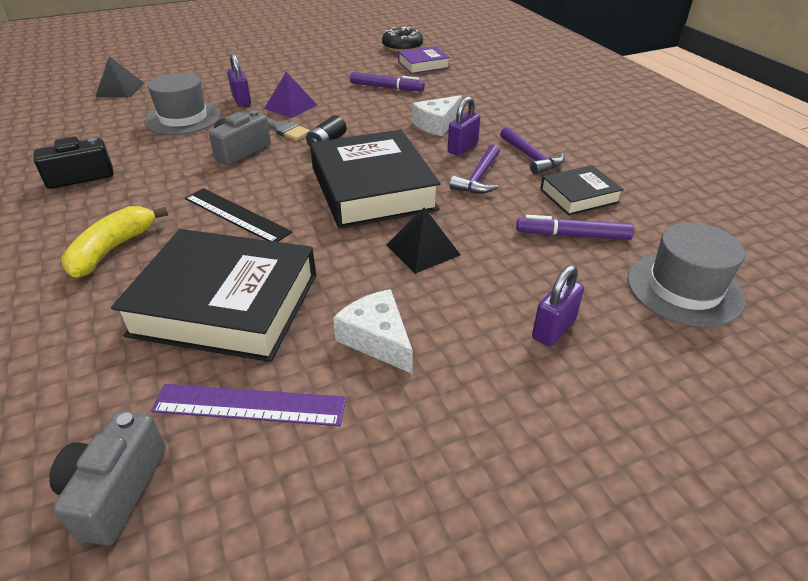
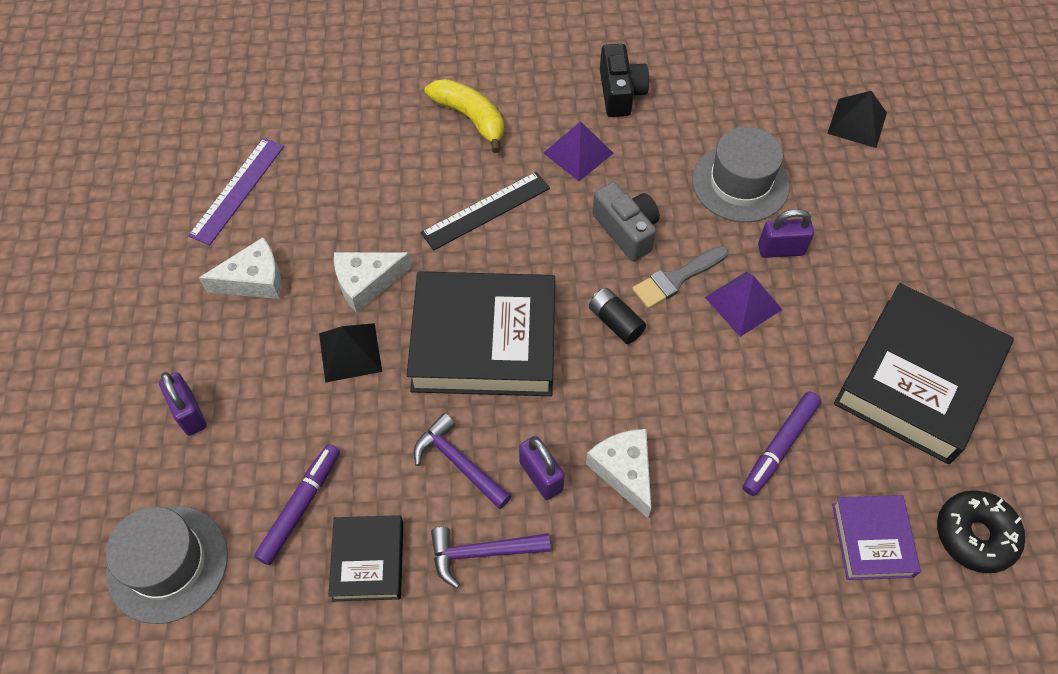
camera: 110 degrees right, 20 degrees up
(115, 490) = (213, 121): grey camera -> none
(158, 183) = (578, 153): none -> purple pyramid
(226, 304) = (352, 188): black book -> black book (917, 379)
(345, 261) = (366, 283): none -> white cheese

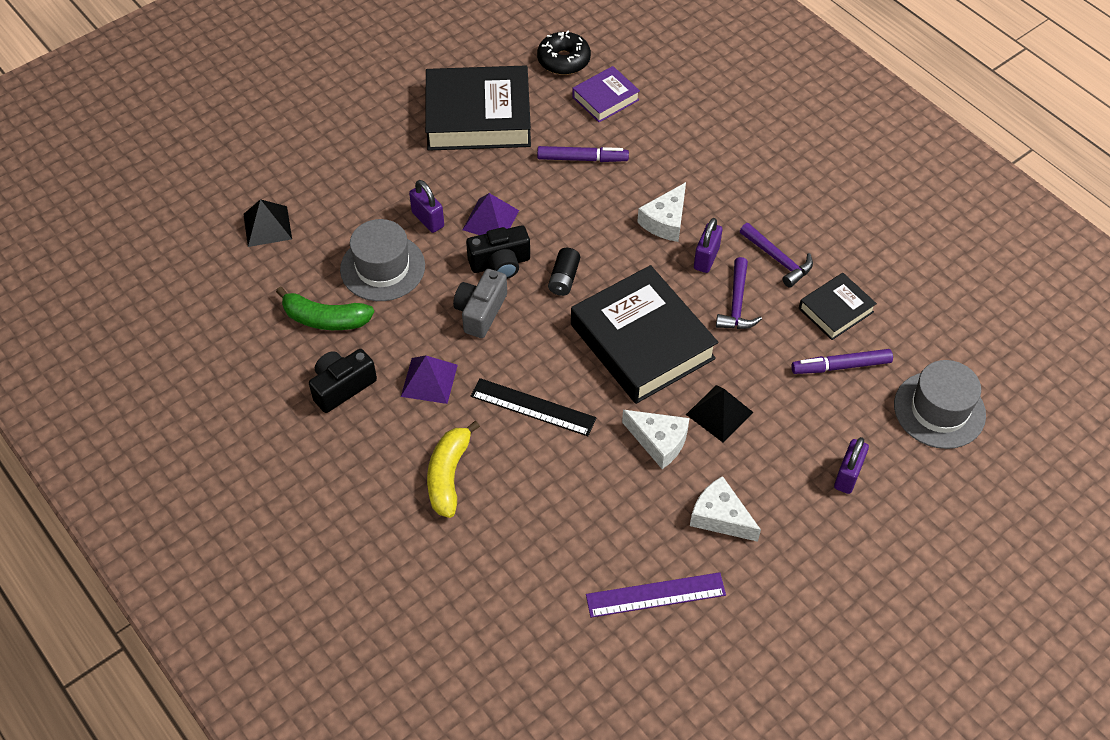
camera: 125 degrees left, 5 degrees down
(676, 279) = (500, 263): grey brush -> black camera
(707, 114) = (325, 319): none -> green banana

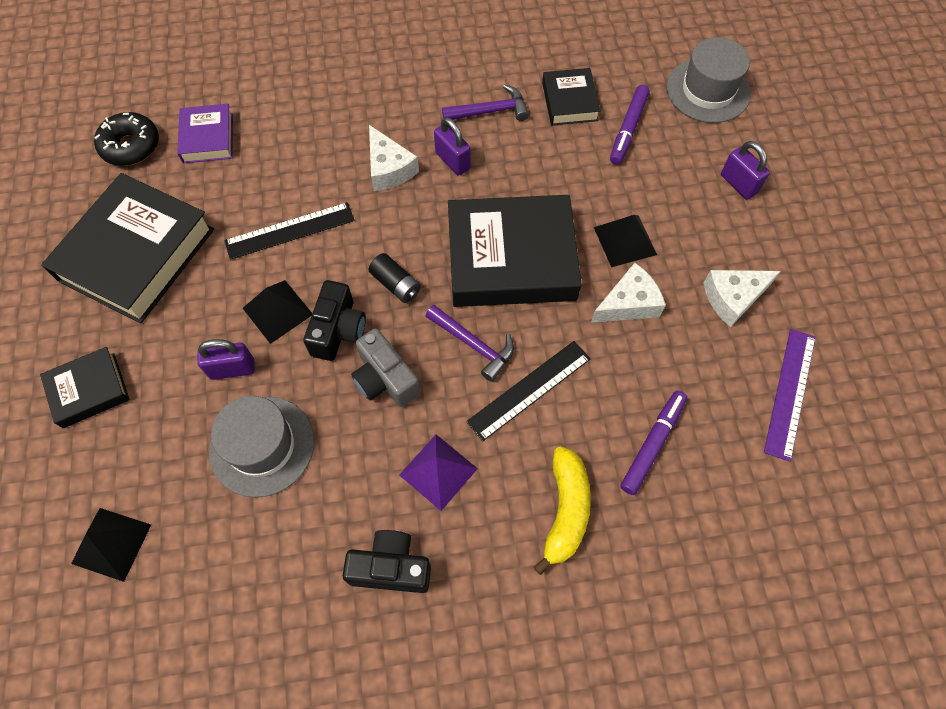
camera: 60 degrees left, 10 degrees up
(325, 319) = (288, 541): green banana -> none
(342, 387) = (391, 567): black camera -> black camera turned 105 degrees clockwise
(361, 152) = (89, 390): none -> black book
(448, 475) = (565, 511): yellow banana -> yellow banana turned 120 degrees counterclockwise
(490, 220) = (277, 311): purple pyramid -> black pyramid
(562, 190) = (290, 230): none -> black ruler
(582, 159) = (264, 194): purple marker -> purple marker (652, 444)
(737, 304) = (517, 165): purple hammer -> purple hammer (474, 345)

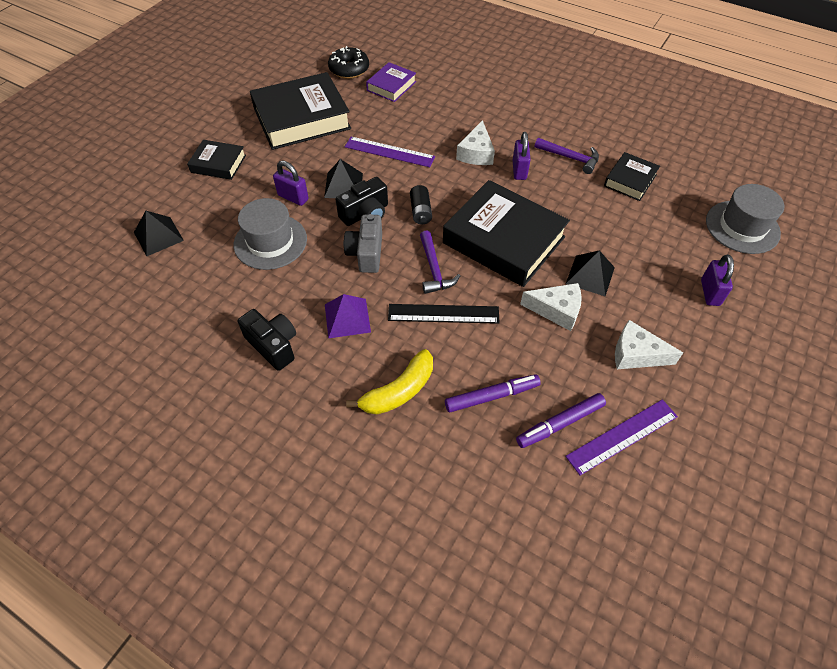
camera: 40 degrees right, 10 degrees down
(290, 230) = (389, 152): black ruler -> purple ruler
(628, 129) = (657, 217): purple marker -> purple marker (560, 424)

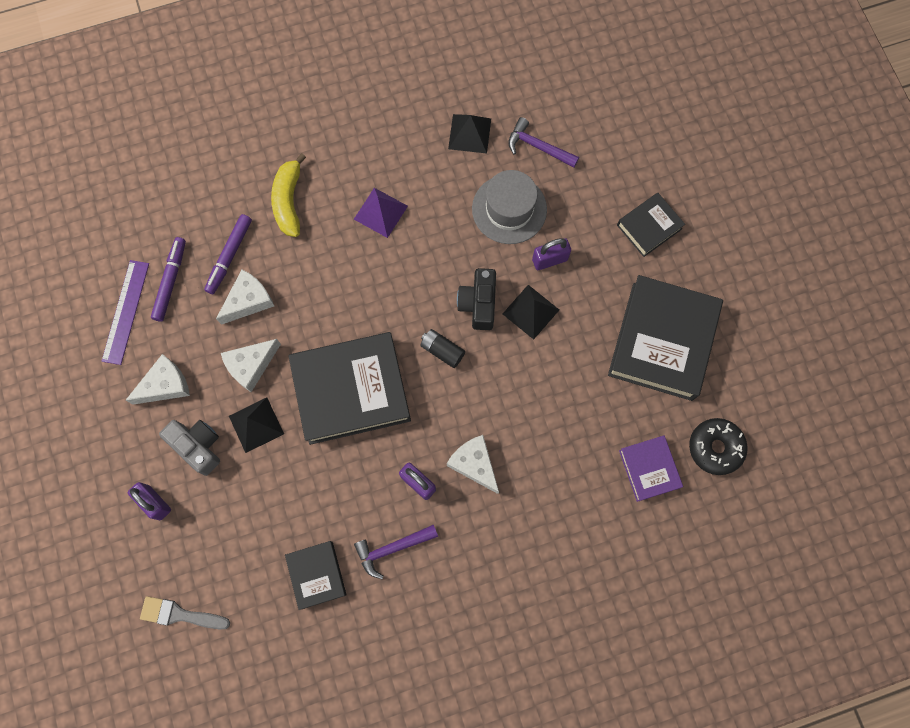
camera: 130 degrees right, 20 degrees up
(158, 236) = (587, 132): black pyramid -> black pyramid (469, 133)
(273, 345) = (400, 148): black camera -> none
(366, 253) = (433, 272): grey camera -> grey camera (198, 446)
(389, 152) = (543, 385): purple ruler -> none
(434, 269) = (370, 309): purple hammer -> purple hammer (537, 147)
(443, 314) = (323, 281): black ruler -> none
(512, 351) = (249, 301): none -> white cheese
(742, 227) = (179, 614): grey hat -> grey brush

